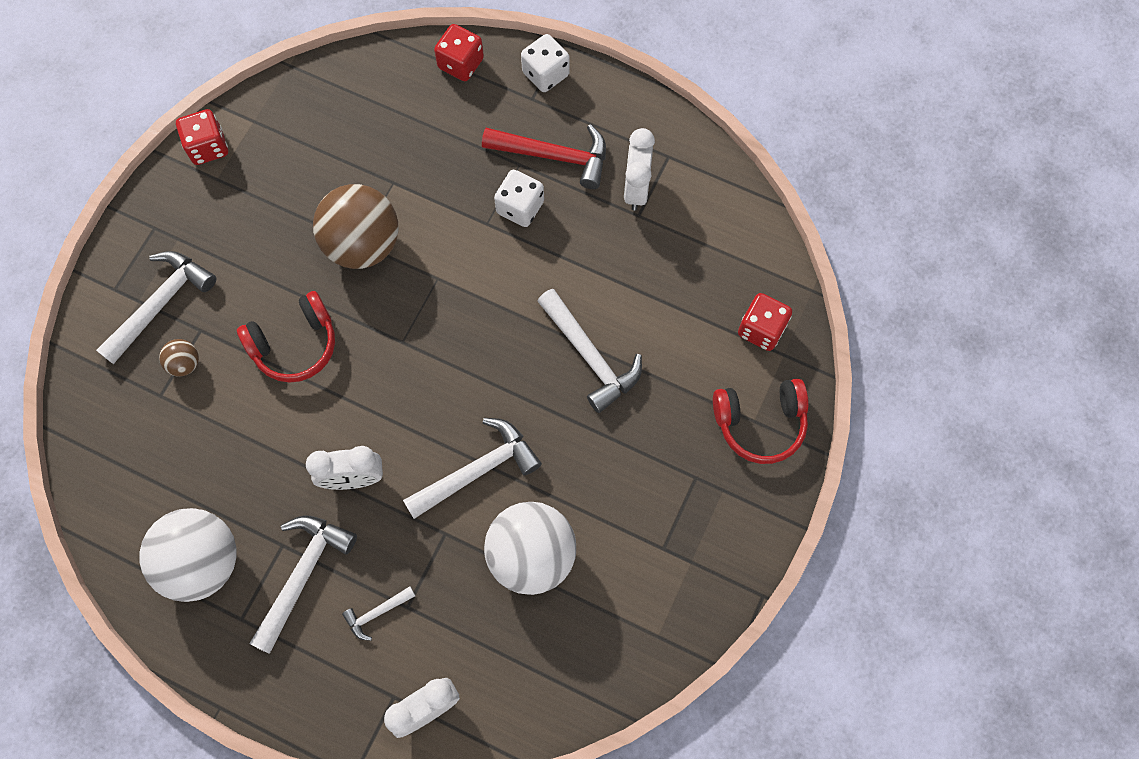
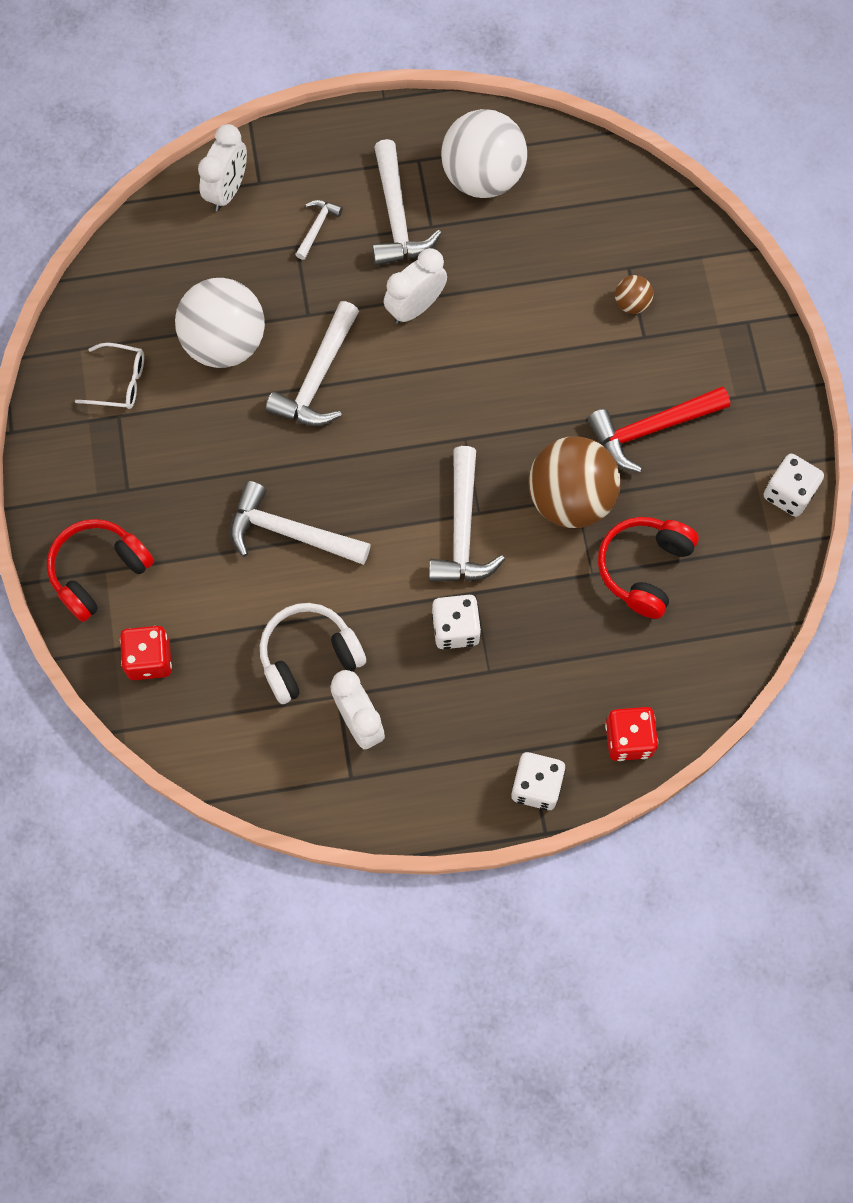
camera: 145 degrees right, 0 degrees up
(161, 304) = (697, 335): white hammer -> white hammer (462, 529)
(208, 147) = (788, 493): red dice -> white dice
(295, 344) = (554, 377): red headphones -> red headphones (644, 569)
(554, 156) = (462, 702): red hammer -> red hammer (651, 429)
(640, 255) = (309, 657): none -> white headphones
(642, 579) = (120, 382): none -> white glasses

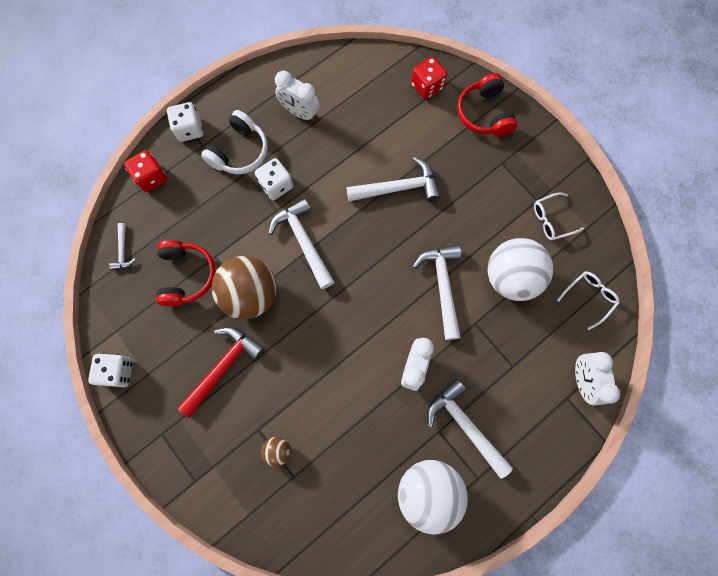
camera: 150 degrees right, 5 degrees up
(99, 572) = (484, 114): red headphones -> red headphones turned 150 degrees clockwise
(147, 270) = (589, 297): none -> white glasses
(309, 657) = (346, 130): white headphones -> white headphones (239, 151)
(317, 227) = (509, 387): white hammer -> white hammer (123, 250)

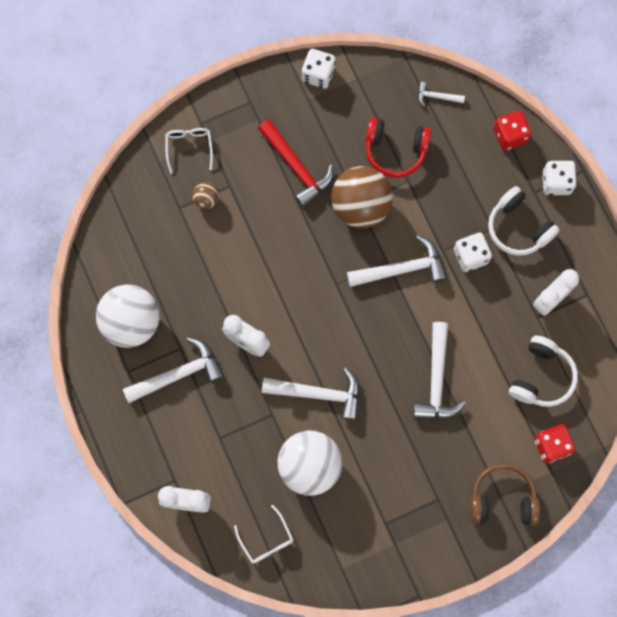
camera: 105 degrees right, 0 degrees up
(370, 106) = (541, 376): none -> white headphones
(484, 114) = (502, 499): red headphones -> brown headphones
(551, 220) = (359, 530): white glasses -> white glasses (189, 147)

